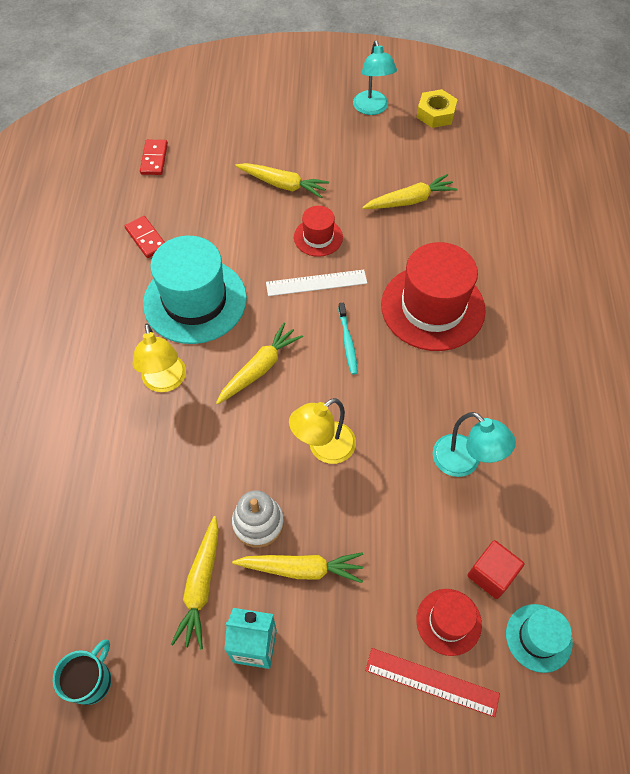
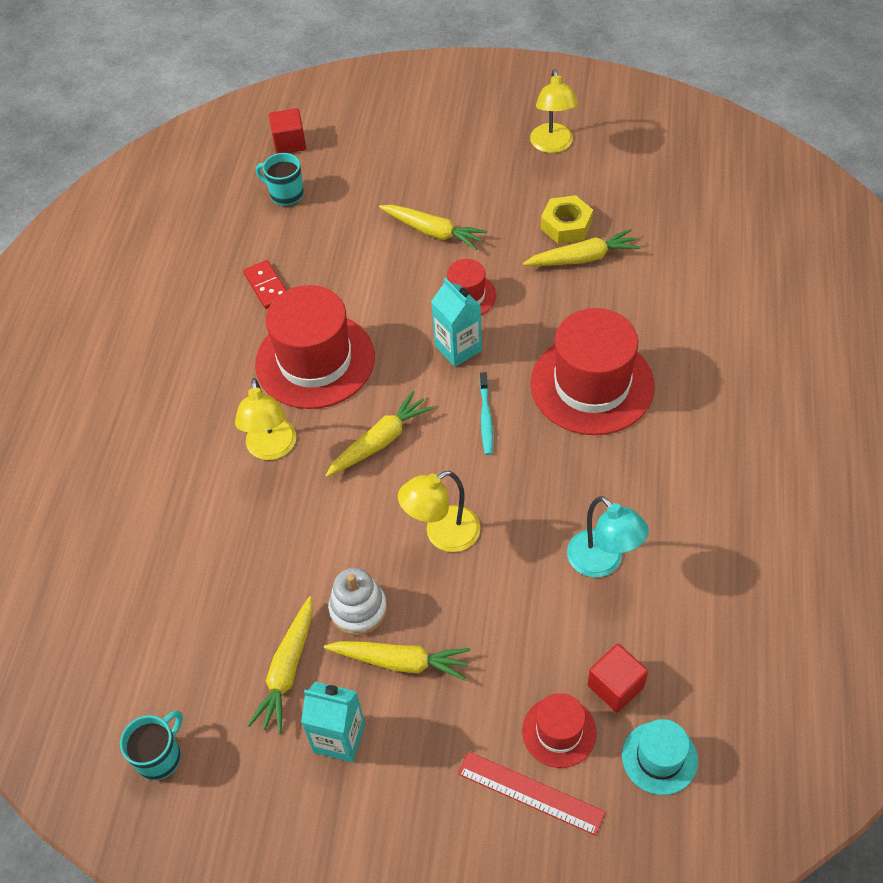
camera: 10 degrees right, 5 degrees down
(153, 116) = (289, 143): none -> red cube
(154, 159) = (286, 194): red domino -> turquoise mug
(195, 301) = (315, 360): turquoise hat -> red hat
(316, 283) = (458, 348): white ruler -> turquoise carton
(372, 108) = (552, 145): turquoise lamp -> yellow lamp
(435, 114) = (629, 155): yellow nut -> yellow nut (566, 225)

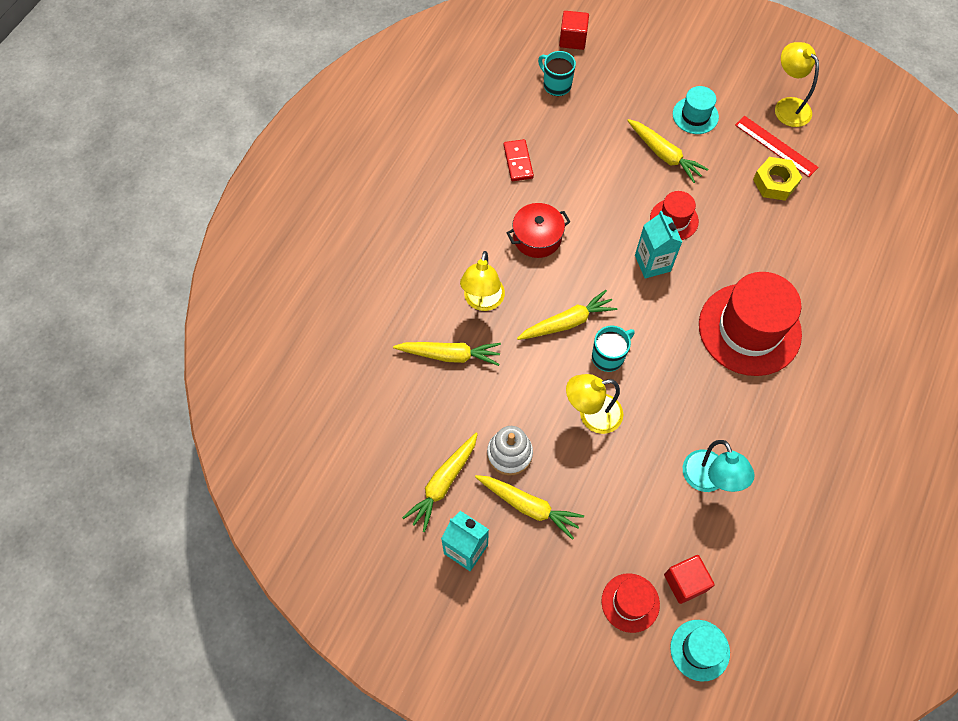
camera: 15 degrees right, 10 degrees up
(160, 757) = (333, 517): turquoise mug -> turquoise mug (608, 357)
(315, 360) = (537, 237): red hat -> red pot
(454, 182) = (695, 115): none -> turquoise hat
(486, 418) = (655, 330): turquoise toothbrush -> none
(530, 793) = (593, 641): red ruler -> red ruler (775, 146)
(552, 145) = (787, 106): yellow lamp -> yellow lamp turned 135 degrees clockwise
(583, 258) = (779, 216): yellow carrot -> yellow carrot (450, 355)

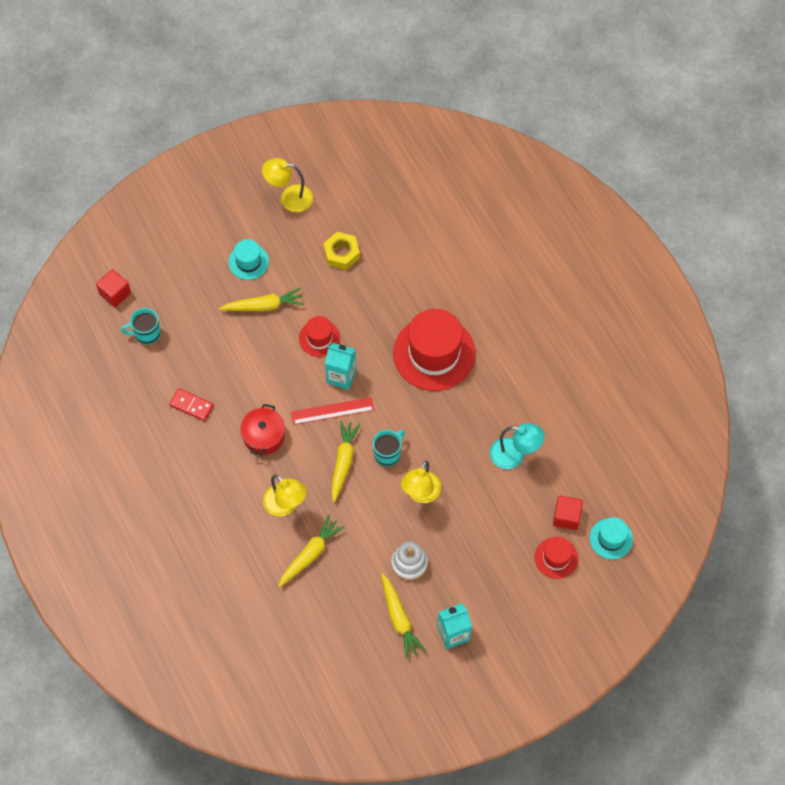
camera: 55 degrees left, 0 degrees up
(529, 506) = (453, 575): yellow carrot -> none
(608, 357) = (388, 454): turquoise mug -> turquoise mug turned 45 degrees clockwise
(775, 146) = (314, 230): red ruler -> red ruler (332, 411)

